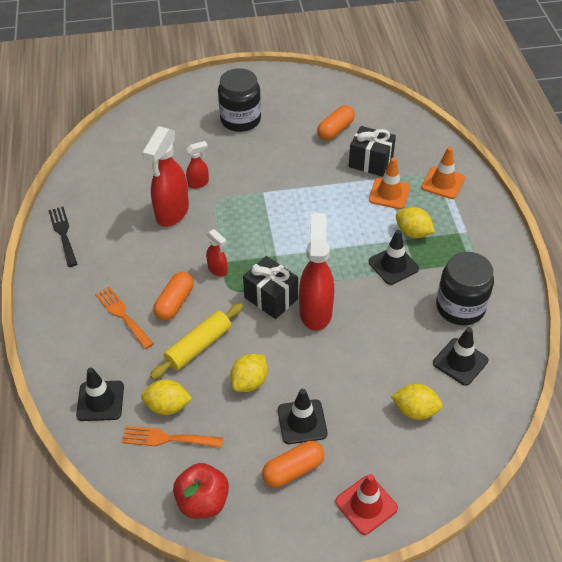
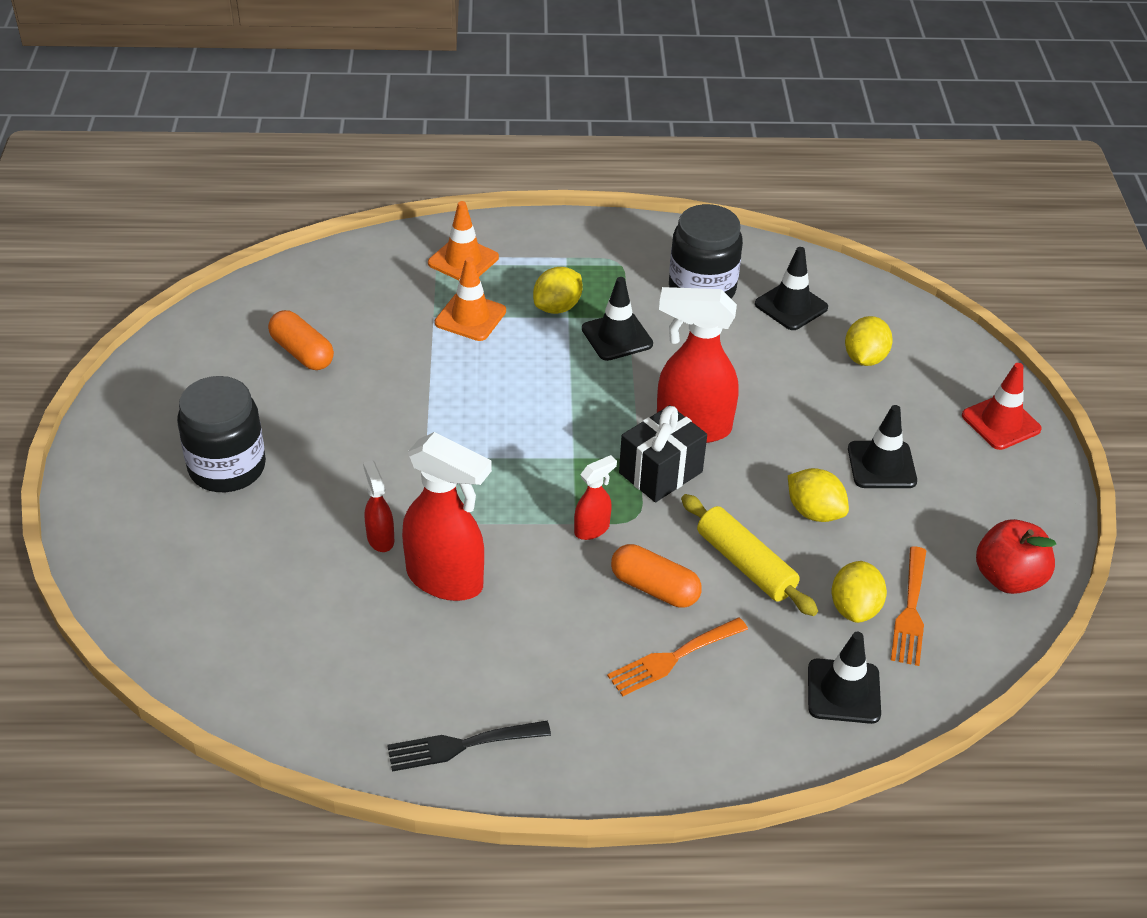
camera: 85 degrees left, 5 degrees down
(293, 470) = (955, 482): orange capsule -> none
(370, 162) = (395, 325): black gift -> none

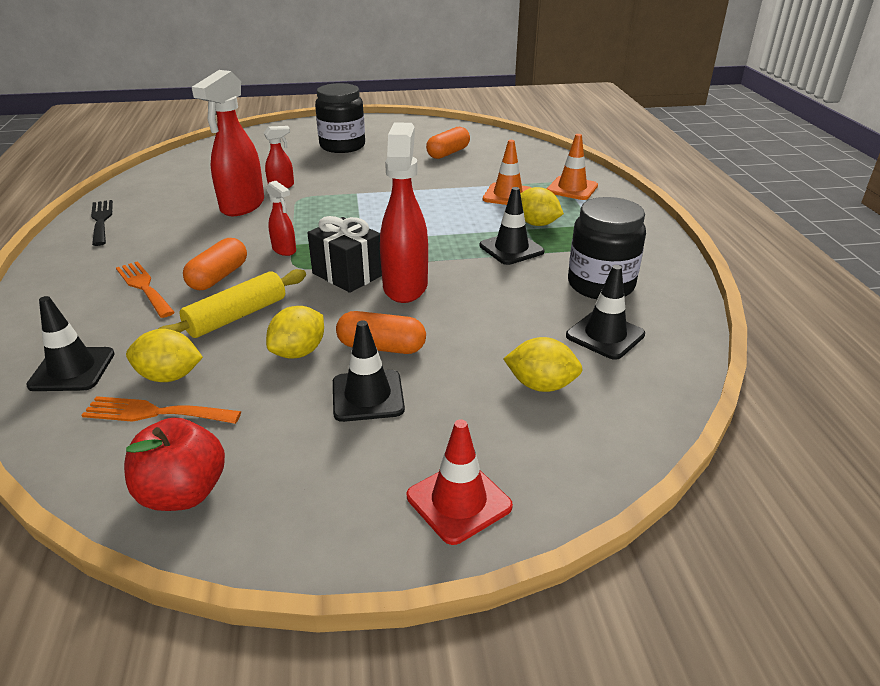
camera: 85 degrees right, 10 degrees down
(806, 452) = (381, 347): none -> orange capsule

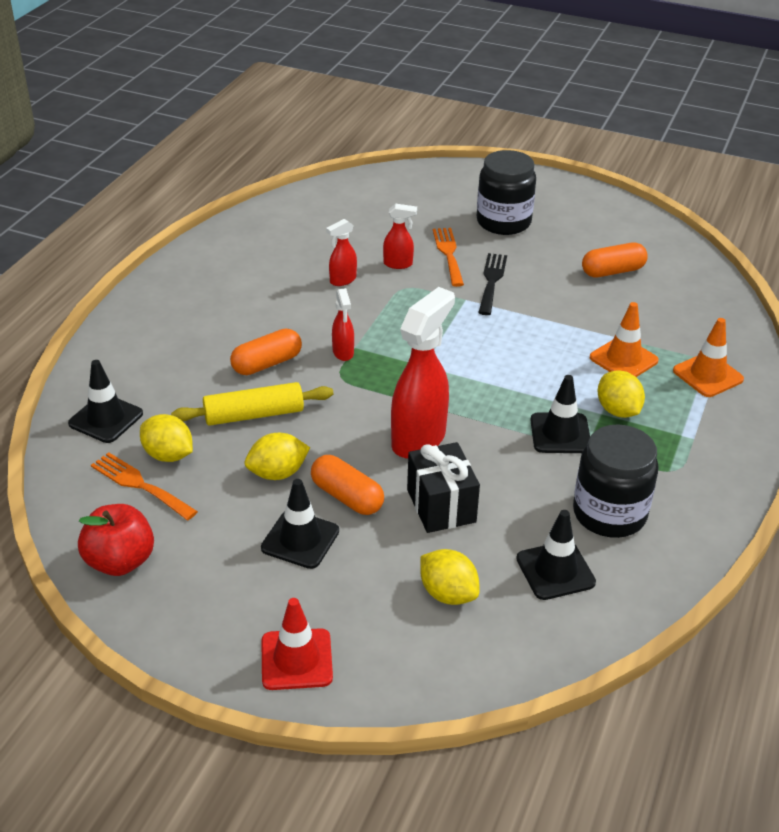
camera: 30 degrees right, 5 degrees up
(101, 220) = (211, 256): black fork -> black fork (491, 281)
(144, 287) = (201, 352): orange fork -> orange fork (448, 254)
(242, 206) = (342, 280): red spray bottle -> red spray bottle, size x0.49
(347, 274) = (378, 404): black gift -> black gift (441, 506)

